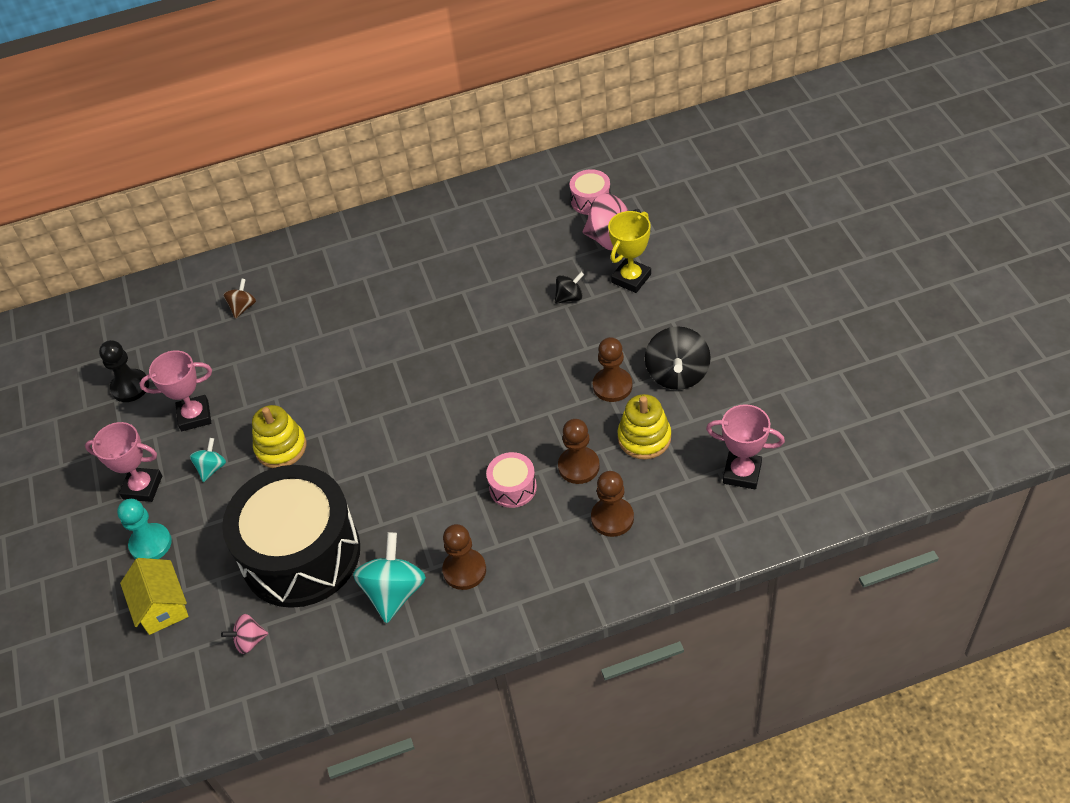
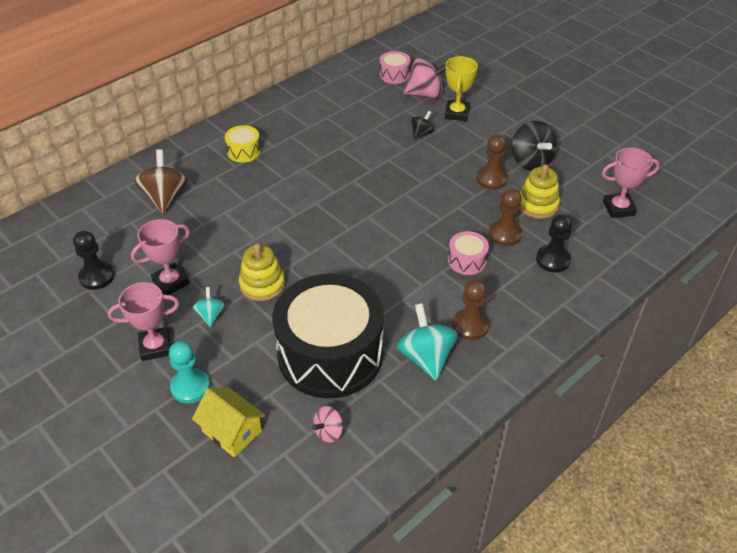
camera: 30 degrees left, 5 degrees down
(243, 307) = (165, 197): brown spinning top -> brown spinning top, size x1.84
(355, 268) = (244, 151): none -> yellow drum
(612, 518) = (553, 260): brown pawn -> black pawn

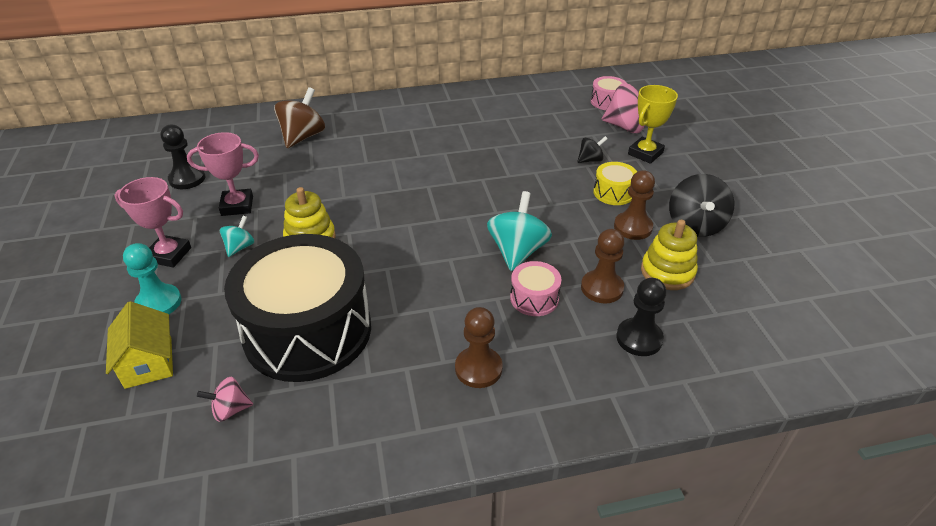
camera: 30 degrees right, 5 degrees down
(244, 151) = (404, 122): yellow drum -> yellow drum (613, 193)
(426, 357) = (399, 380): turquoise spinning top -> turquoise spinning top (517, 251)
(618, 208) = (773, 314): pink trophy -> none

